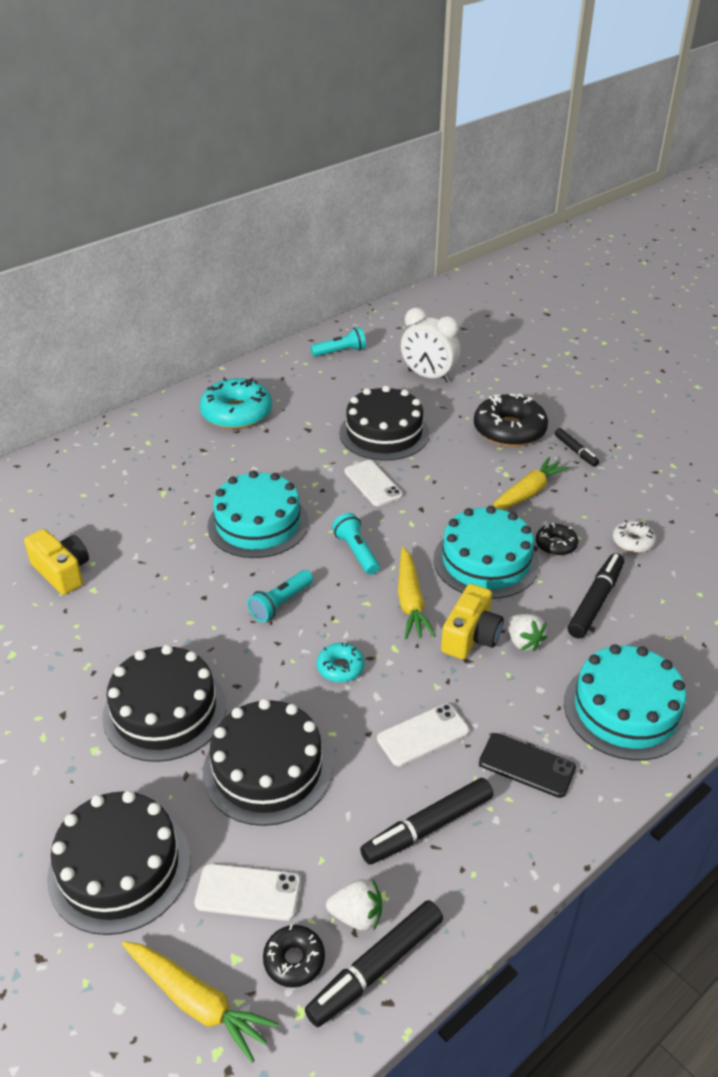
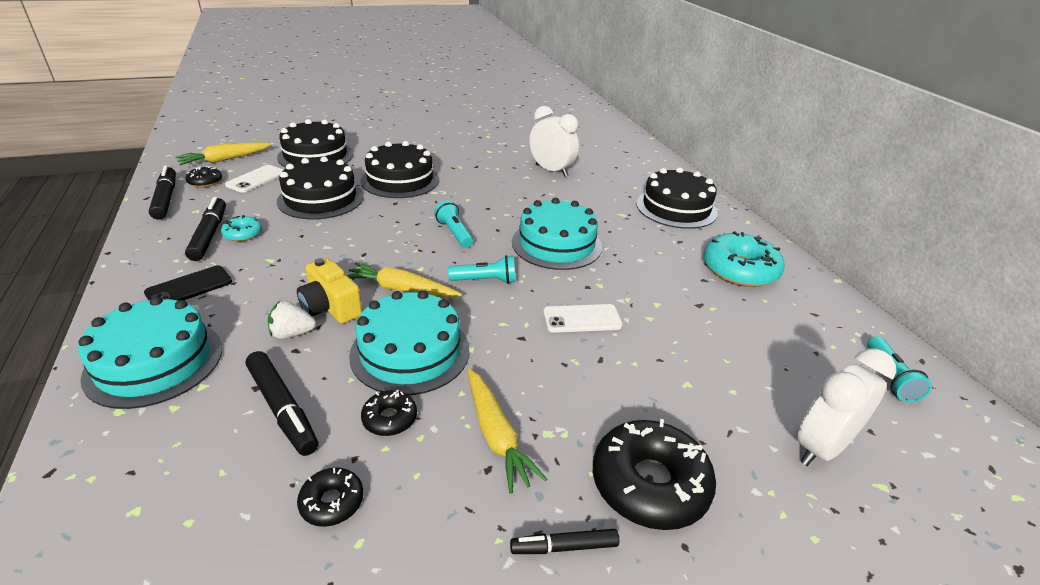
camera: 110 degrees right, 5 degrees down
(62, 572) = (551, 170): yellow camera -> white clock
(340, 667) = (368, 240): turquoise donut -> turquoise donut (243, 234)
(357, 915) = (198, 201): white strawberry -> none
(384, 433) = (676, 356): black cake -> black cake (676, 208)
(423, 735) = (272, 254): white phone -> none
(632, 542) = (332, 502): white donut -> black donut

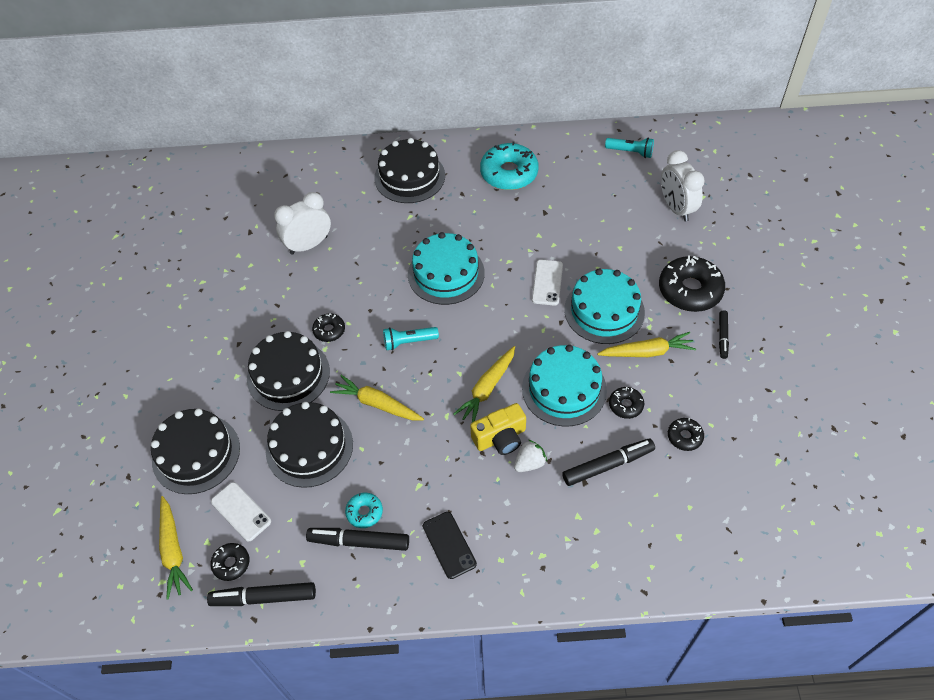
camera: 70 degrees left, 20 degrees up
(154, 362) = (546, 552): turquoise cake -> turquoise cake (604, 311)
(292, 334) = (529, 463): white strawberry -> white strawberry turned 135 degrees counterclockwise
(372, 225) = (377, 404): none -> yellow carrot
(455, 191) = (329, 330): none -> black donut
(485, 280) = (487, 331): turquoise flashlight -> none

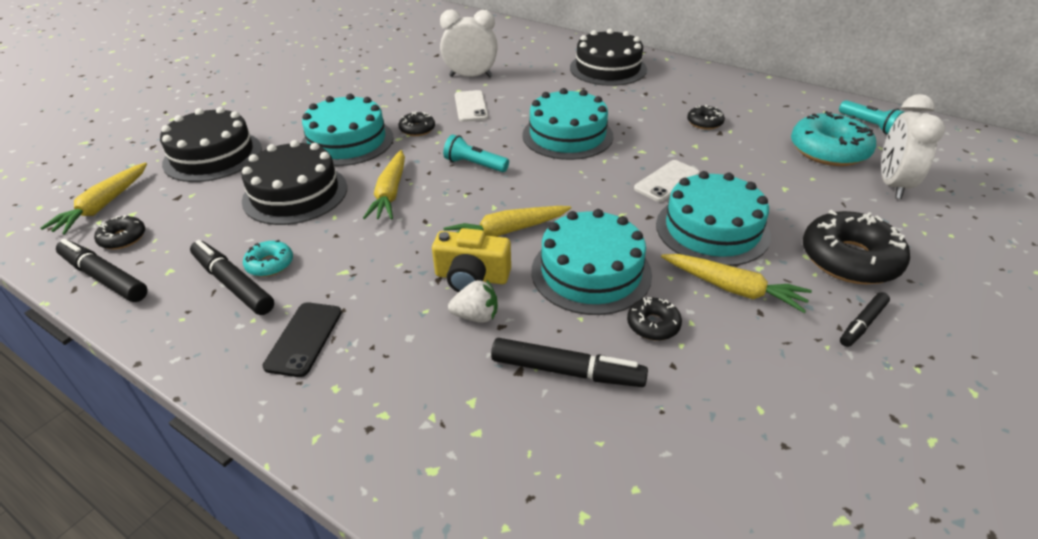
camera: 35 degrees right, 15 degrees down
(241, 511) = (184, 208): white phone -> white phone (471, 106)
(288, 375) = (347, 141): black cake -> turquoise cake
(377, 404) = (390, 193): yellow carrot -> yellow carrot turned 150 degrees counterclockwise
(509, 173) = (709, 96): turquoise donut -> turquoise donut (828, 150)
(684, 437) = (705, 401): black donut -> black donut (704, 123)

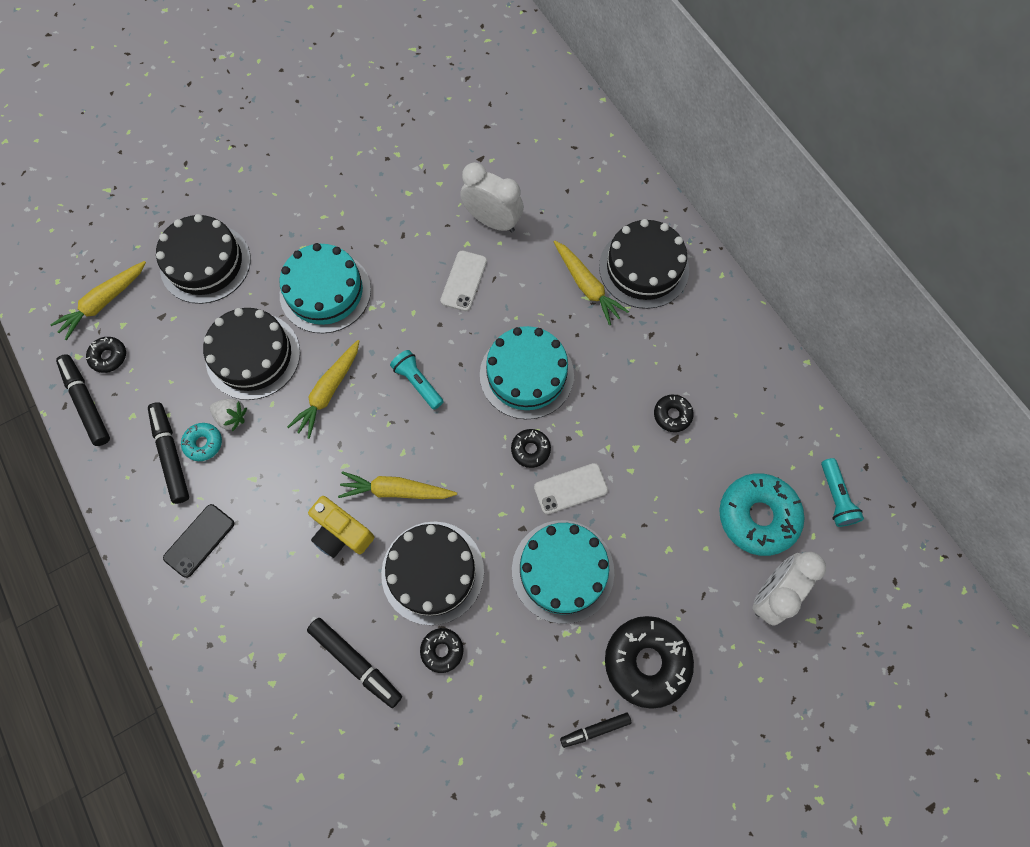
camera: 25 degrees right, 30 degrees up
(417, 129) = (395, 300): black donut -> black donut (530, 450)
(476, 316) = (323, 577): white strawberry -> white strawberry (232, 417)
(591, 272) = (432, 572): turquoise cake -> black cake
(733, 289) = (527, 645): yellow carrot -> yellow carrot (587, 286)

